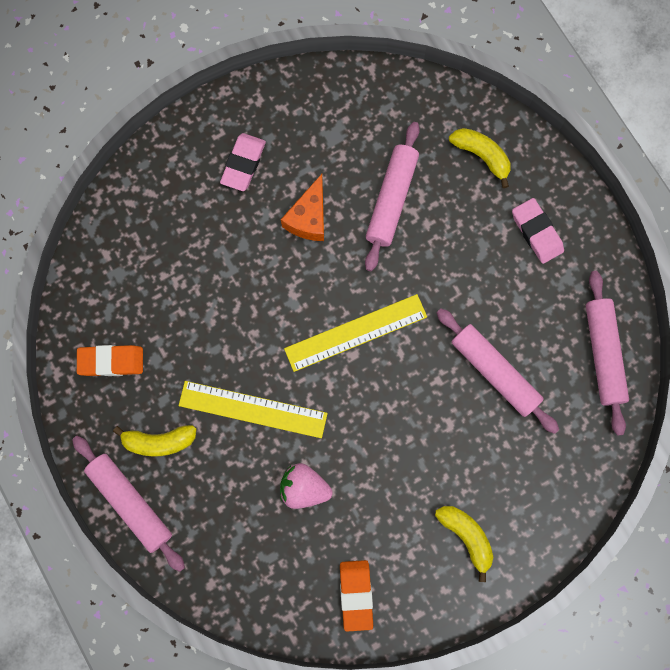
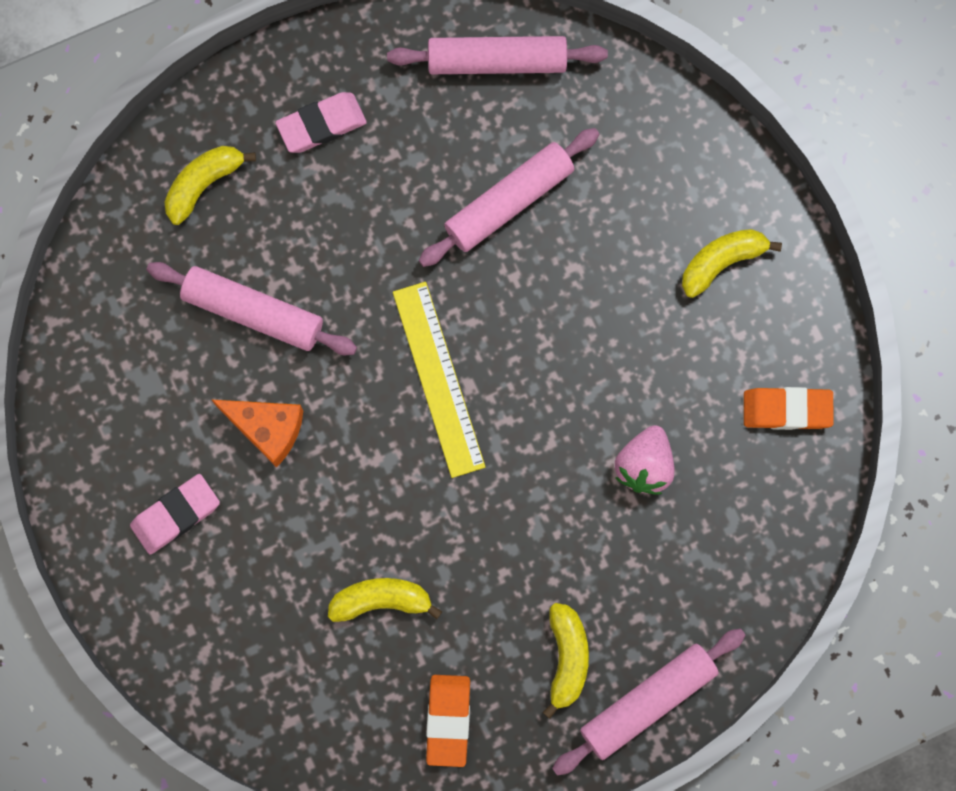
camera: 85 degrees left, 0 degrees up
(192, 307) = (381, 600): none -> yellow banana
(243, 164) = (176, 515): pink eraser -> pink eraser turned 60 degrees counterclockwise
(253, 409) = (532, 526): yellow ruler -> none

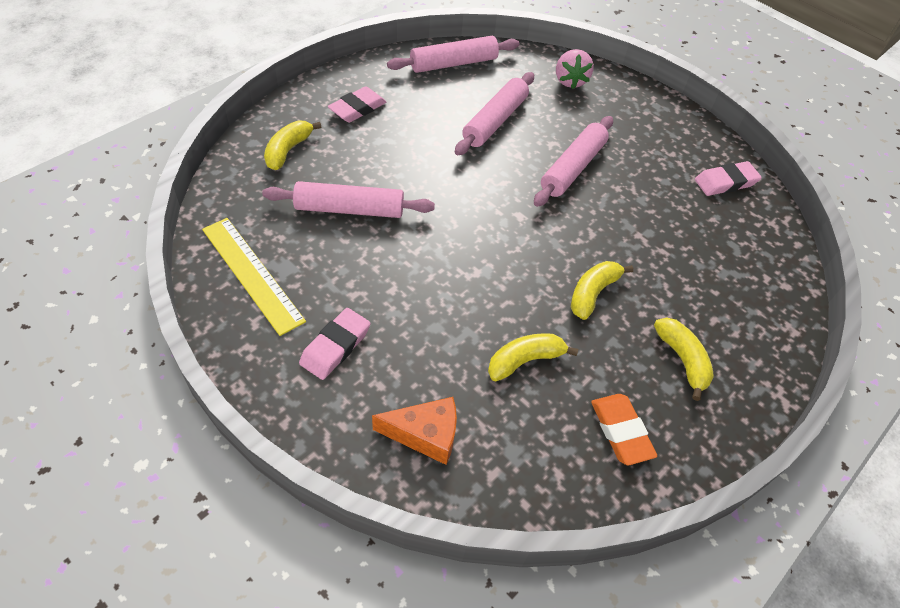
camera: 25 degrees left, 25 degrees down
(267, 429) = (387, 273): orange cheese -> orange cheese (425, 435)
(438, 379) = (497, 216): yellow ruler -> yellow ruler (252, 274)
(644, 465) = (660, 231): pink strawberry -> pink strawberry (570, 81)
(647, 701) = (757, 372): pink rolling pin -> pink rolling pin (572, 168)
(722, 262) = (638, 123): yellow banana -> yellow banana (592, 293)
(787, 410) = (725, 182): orange eraser -> pink eraser

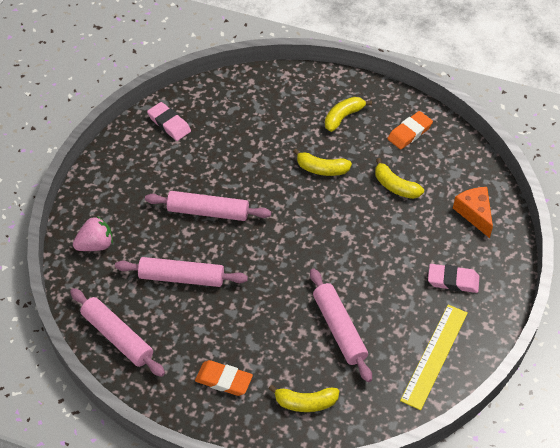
camera: 110 degrees left, 0 degrees up
(357, 108) = (224, 380): pink eraser -> orange eraser

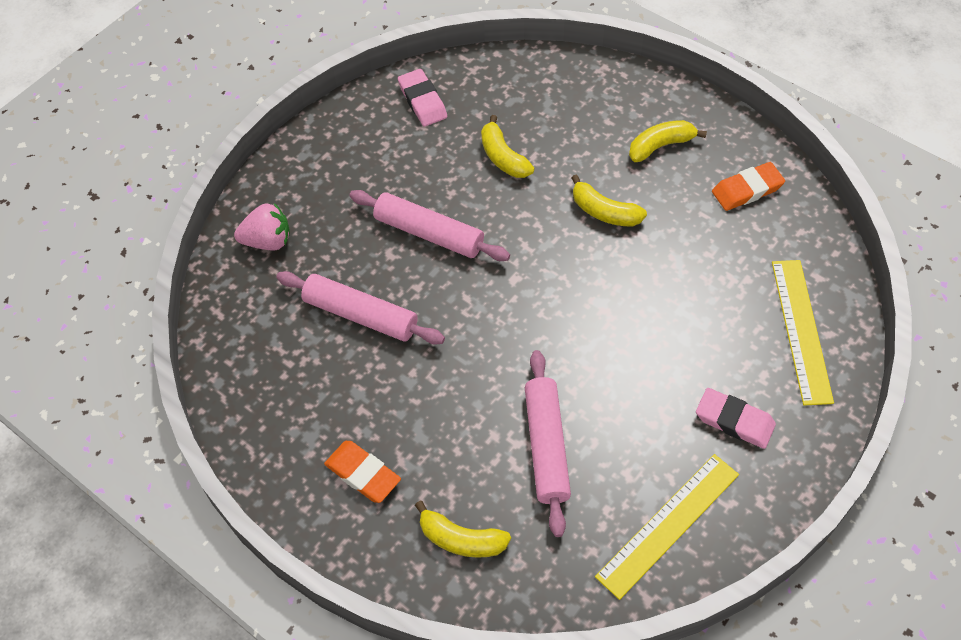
camera: 20 degrees right, 5 degrees up
(117, 336) = (248, 373): pink rolling pin -> none
(395, 186) = (699, 261): yellow banana -> yellow banana (503, 157)
(474, 213) = (801, 330): orange cheese -> yellow ruler

